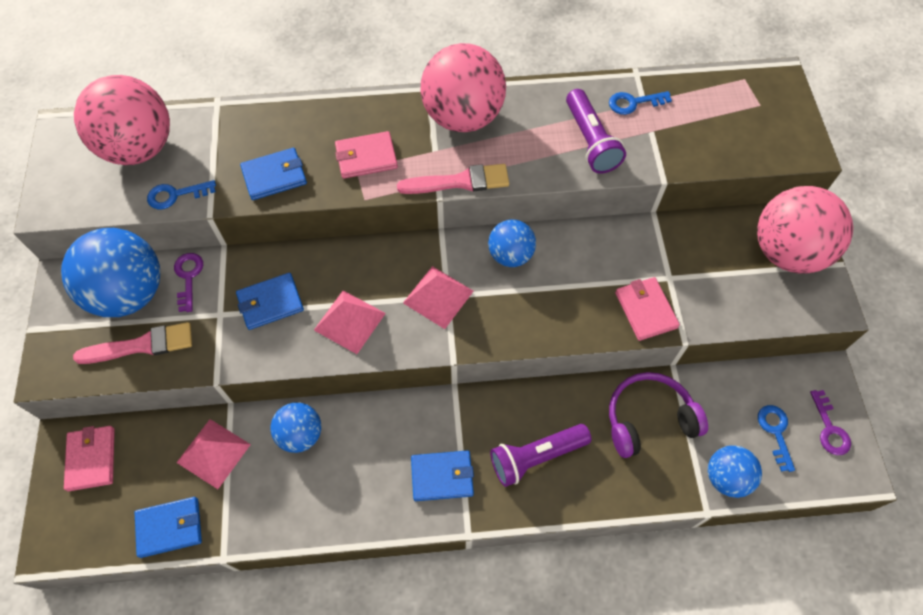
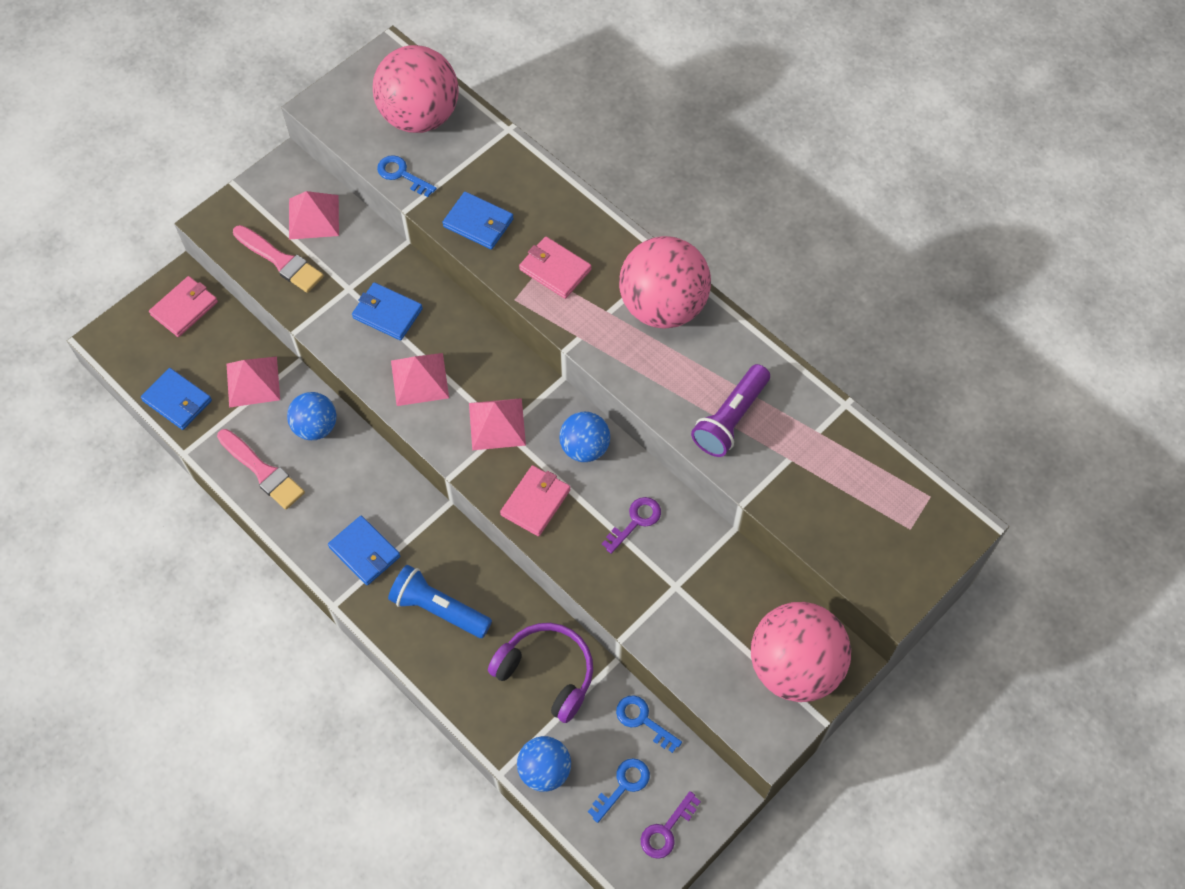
camera: 50 degrees right, 0 degrees up
(129, 293) = (313, 217): blue ball -> pink pyramid
(188, 277) = (360, 242): purple key -> purple key (636, 521)
(459, 182) = (594, 352): pink brush -> pink brush (263, 471)
(536, 456) = (439, 609): purple flashlight -> blue flashlight
(633, 103) = (808, 424): blue key -> blue key (643, 720)
(645, 310) = (625, 588): pink wallet -> pink wallet (535, 502)

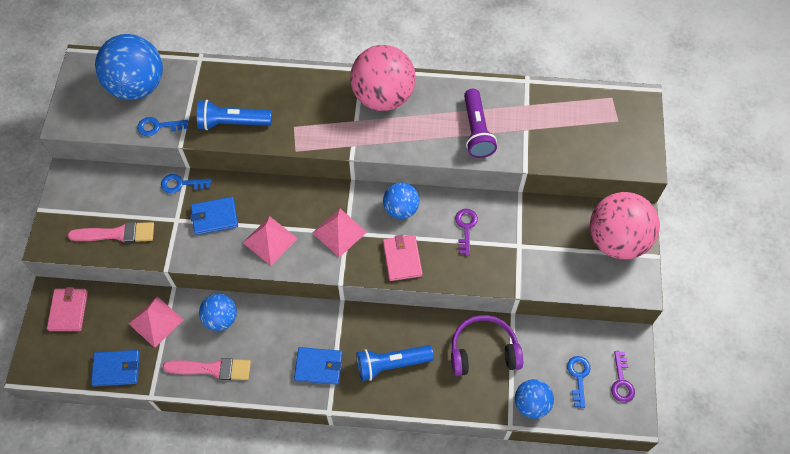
camera: 40 degrees left, 0 degrees up
(313, 217) = (113, 193): pink pyramid -> none
(420, 116) = (137, 86): pink ball -> blue ball
(478, 223) = (232, 123): blue wallet -> blue flashlight
(555, 269) = (303, 118): pink wallet -> none
(643, 720) = (556, 334): blue key -> blue key (181, 184)

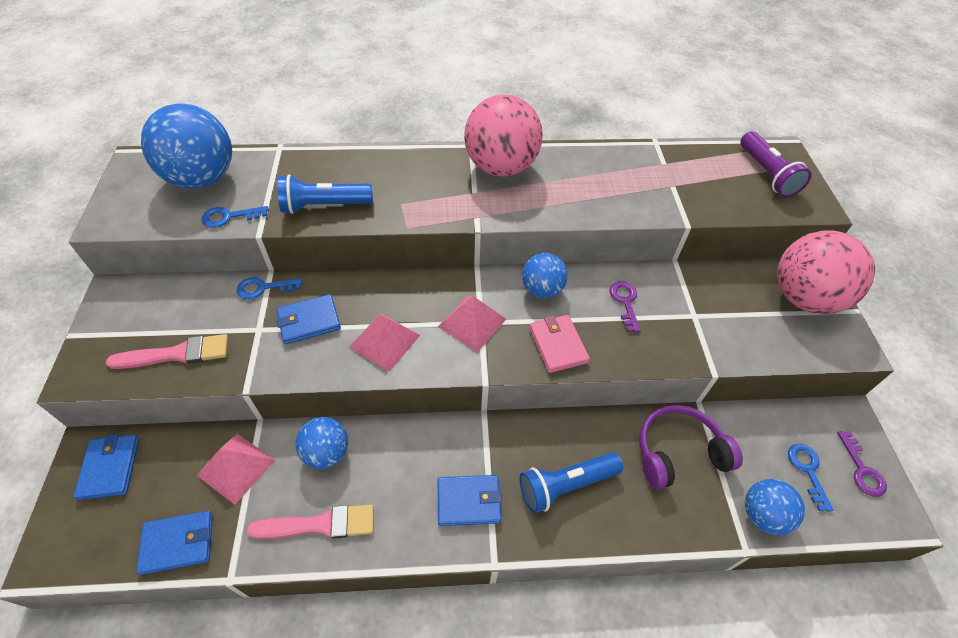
camera: 10 degrees left, 10 degrees down
(68, 310) = (110, 468): pink wallet -> blue wallet
(476, 131) = (617, 191): purple flashlight -> purple flashlight (766, 174)

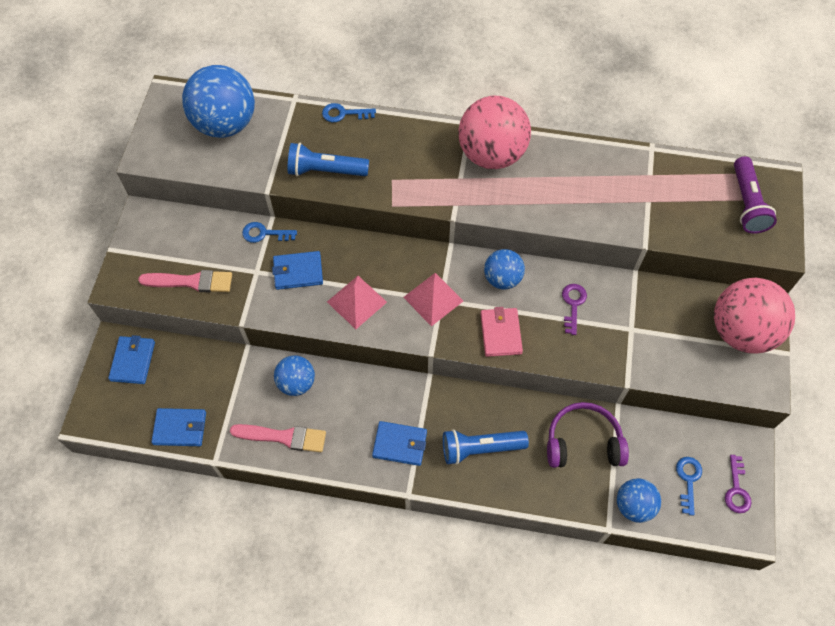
camera: 15 degrees right, 10 degrees up
(229, 217) = (244, 169): blue key -> blue key (343, 114)
(236, 467) = (226, 380): pink pyramid -> none

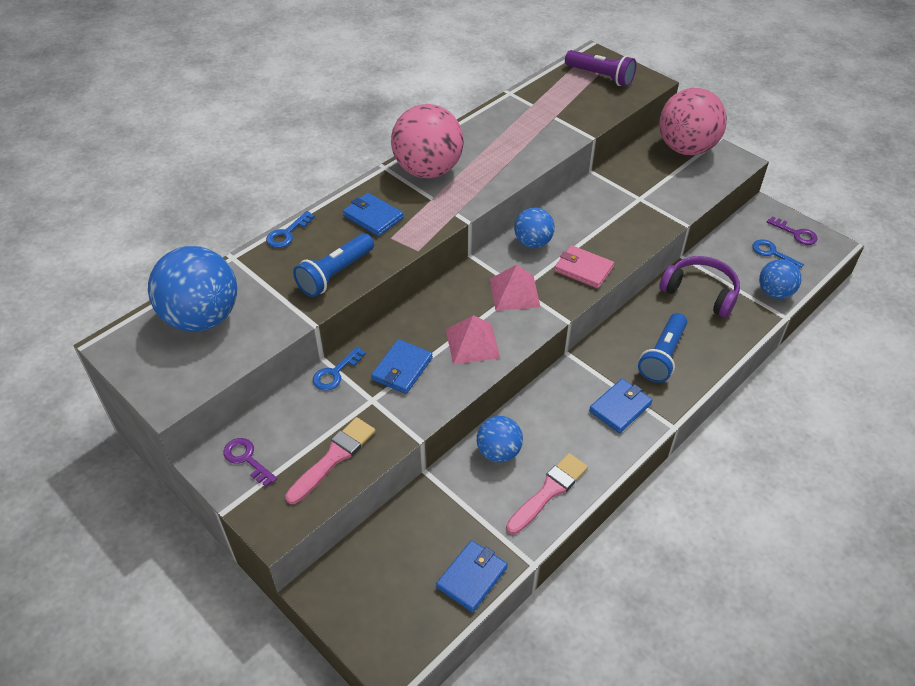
camera: 55 degrees left, 15 degrees down
(133, 361) = (356, 583): blue wallet -> blue wallet (373, 217)
(573, 304) = (592, 216): purple key -> purple key (246, 459)
(583, 442) = (701, 292): purple headphones -> purple headphones turned 90 degrees clockwise

